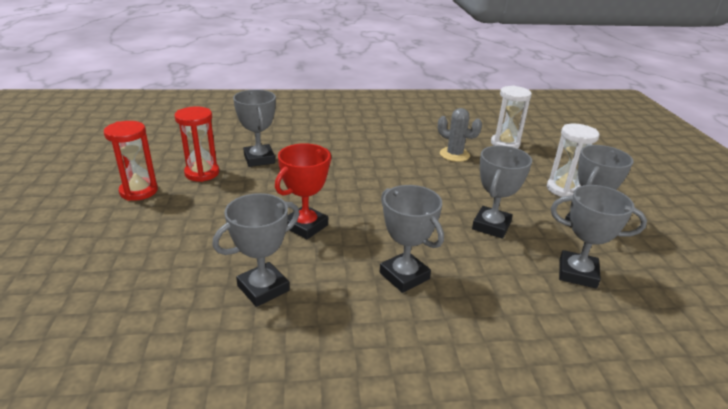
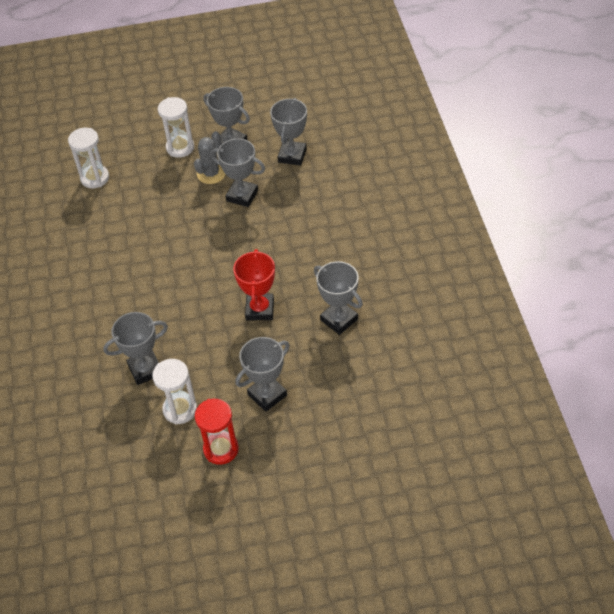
camera: 90 degrees left, 20 degrees up
(202, 173) = (180, 409): red hourglass -> white hourglass
(305, 226) = (260, 309): red trophy -> red trophy turned 60 degrees clockwise
(404, 276) = (311, 244): grey trophy -> grey trophy (267, 395)
(454, 155) = (122, 216): grey cactus -> grey cactus (211, 173)

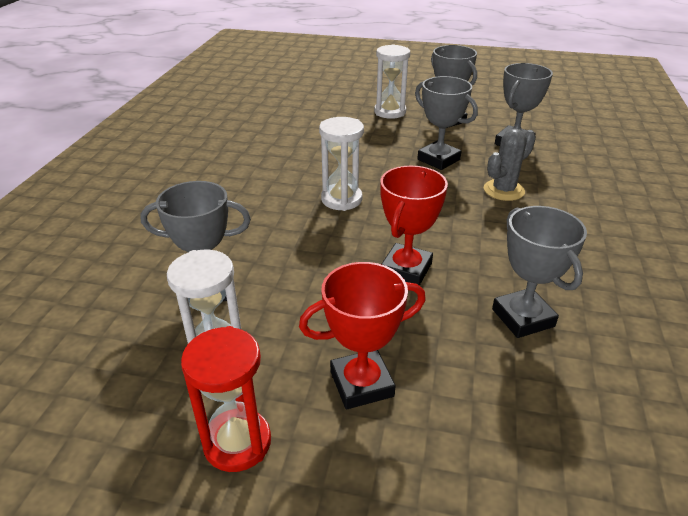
camera: 20 degrees right, 15 degrees down
(95, 178) = (288, 113): white hourglass -> white hourglass (341, 199)
(211, 173) = (412, 136): grey cactus -> grey cactus (503, 190)
(267, 395) = (361, 384): grey trophy -> red trophy

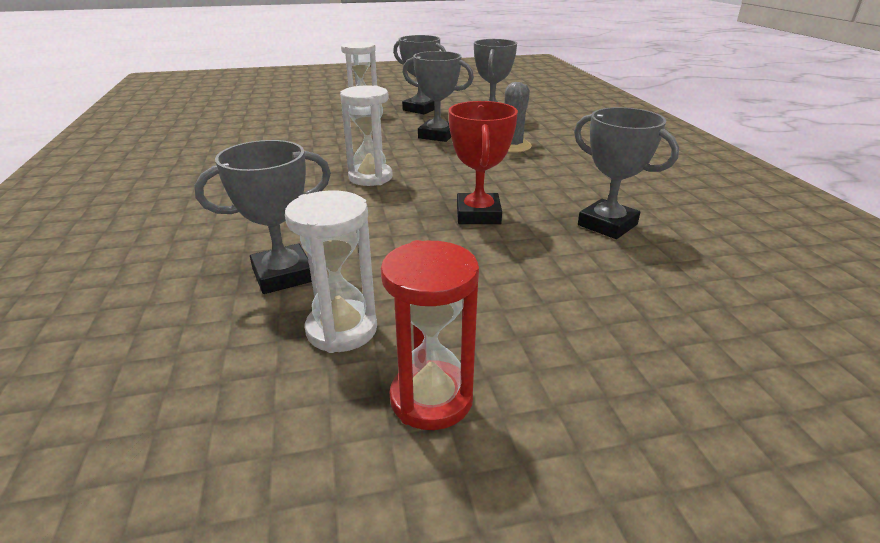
camera: 25 degrees left, 5 degrees down
(361, 384) = (515, 309): red trophy -> none

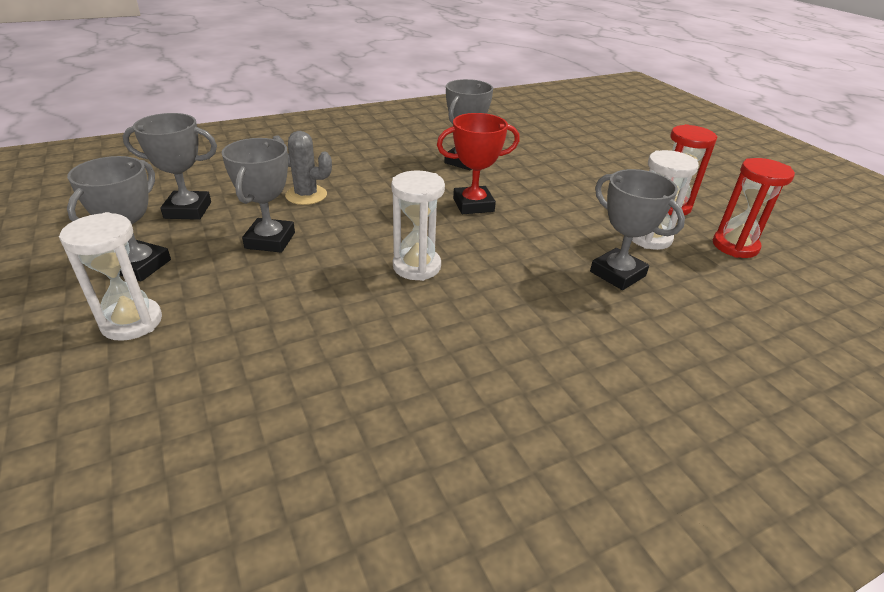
camera: 105 degrees left, 5 degrees up
(260, 430) = (735, 246): none -> red hourglass

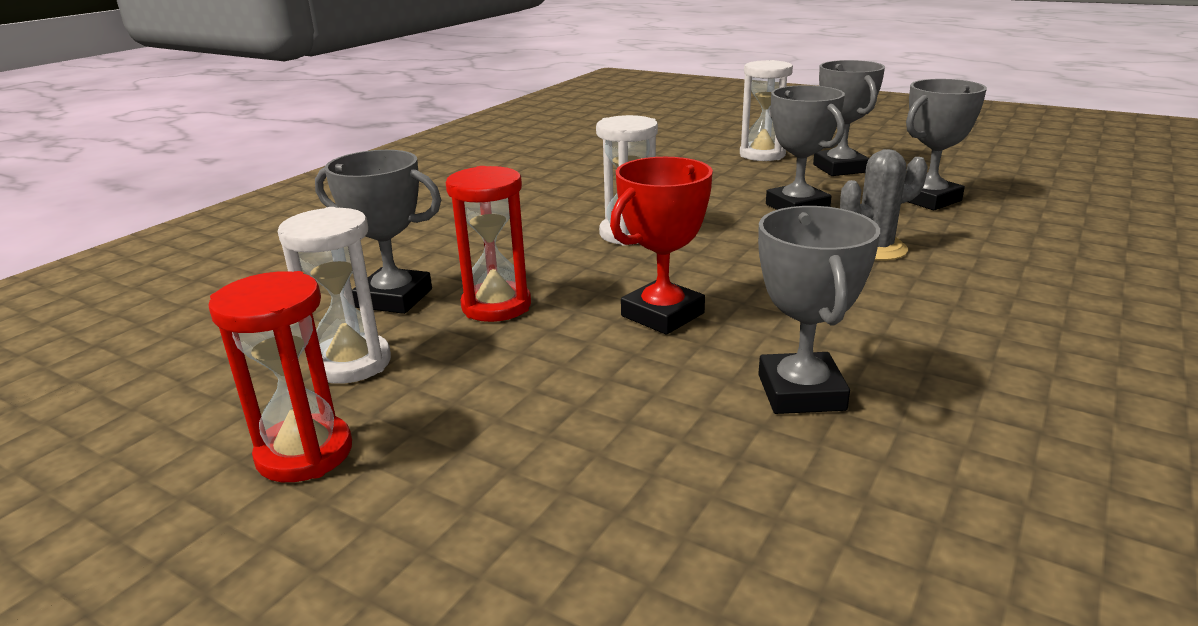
camera: 150 degrees right, 10 degrees down
(735, 246) = (187, 404): red hourglass -> red hourglass (496, 306)

